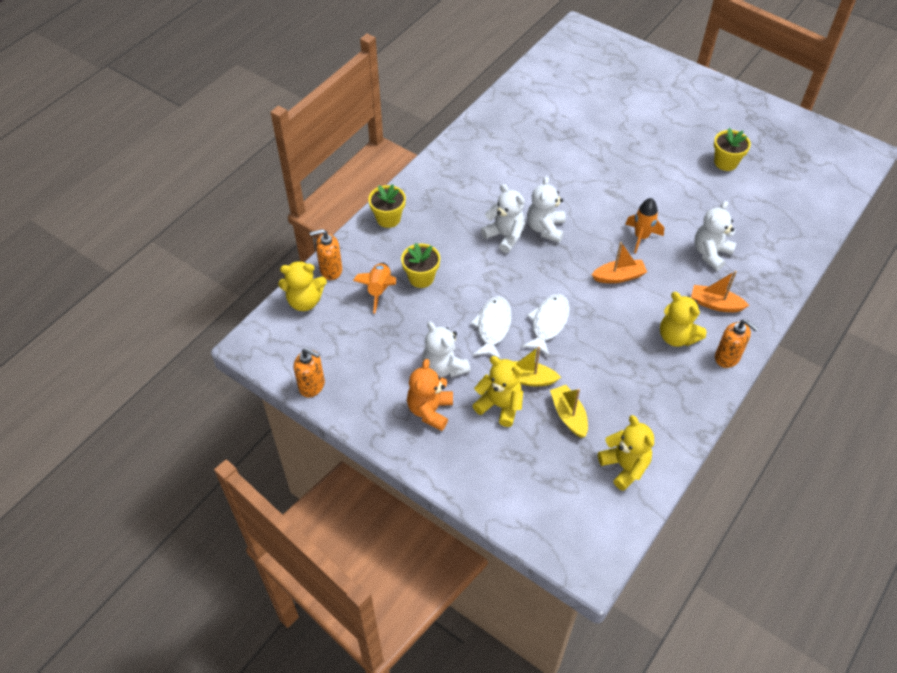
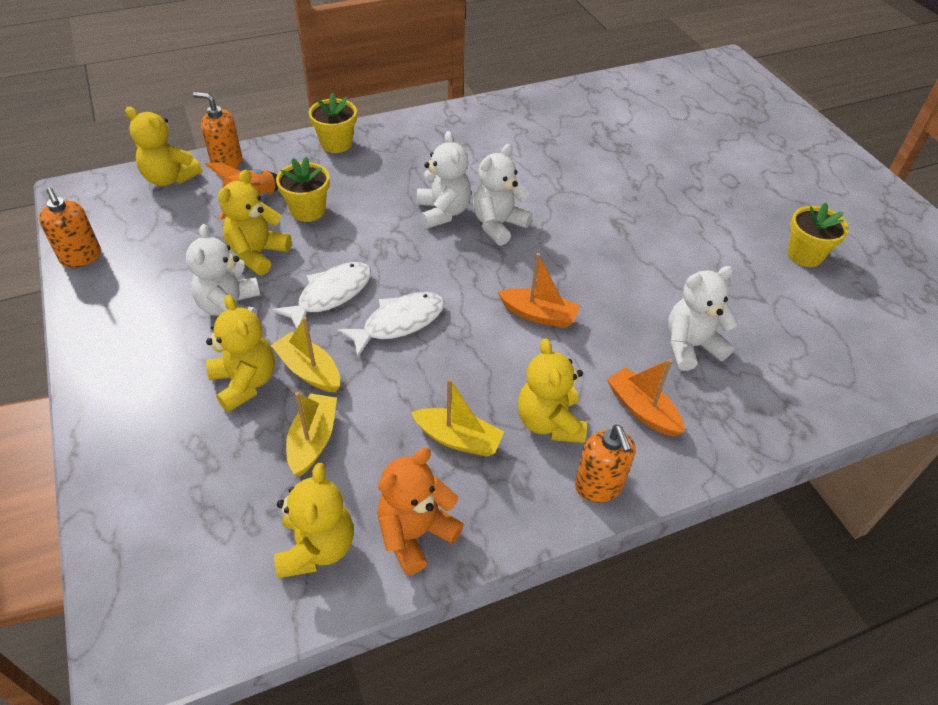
camera: 30 degrees right, 5 degrees down
(421, 324) = (257, 254): none -> yellow teddy bear
(430, 410) = (164, 345): orange teddy bear -> orange teddy bear (415, 533)
(640, 372) = (458, 439): none -> yellow boat
(641, 237) = (610, 286): orange rocket -> none

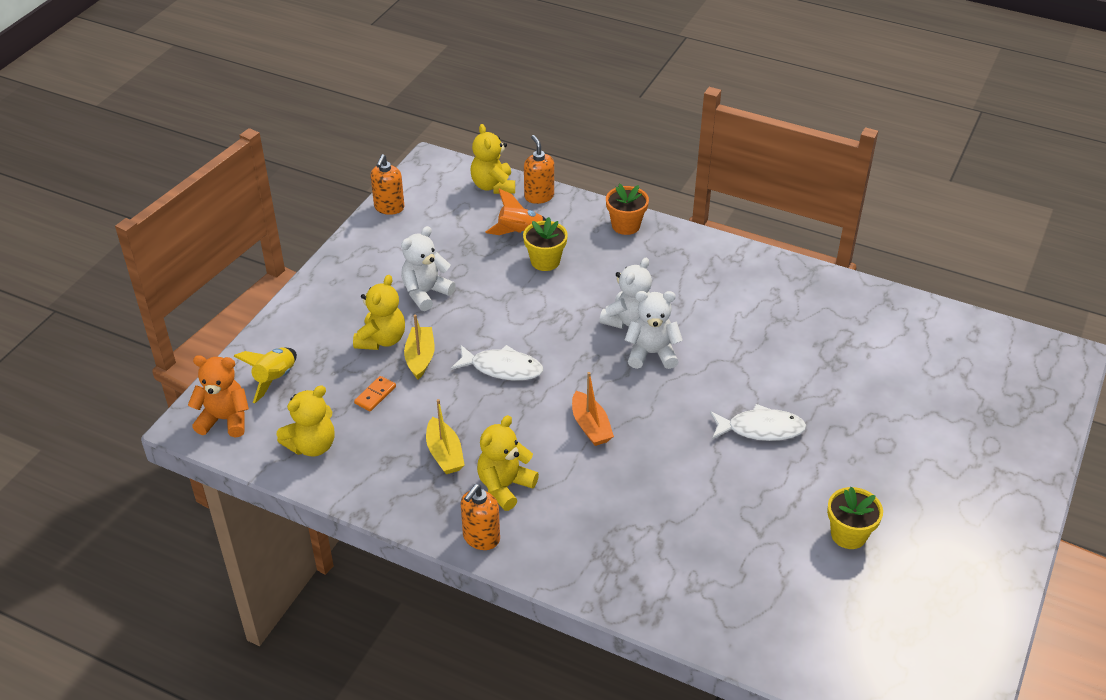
camera: 50 degrees right, 5 degrees down
(175, 514) = (275, 379): none -> yellow rocket
(257, 254) = (480, 270): yellow teddy bear -> none
(313, 440) = (375, 395): yellow boat -> orange domino
(330, 295) = (487, 324): white fish -> white fish (761, 429)
(336, 144) = (626, 225): yellow flower pot -> orange flower pot
(415, 533) = (362, 478): orange teddy bear -> orange teddy bear (225, 419)
(642, 410) = (567, 525): orange boat -> none
(691, 346) = (658, 519): white teddy bear -> none

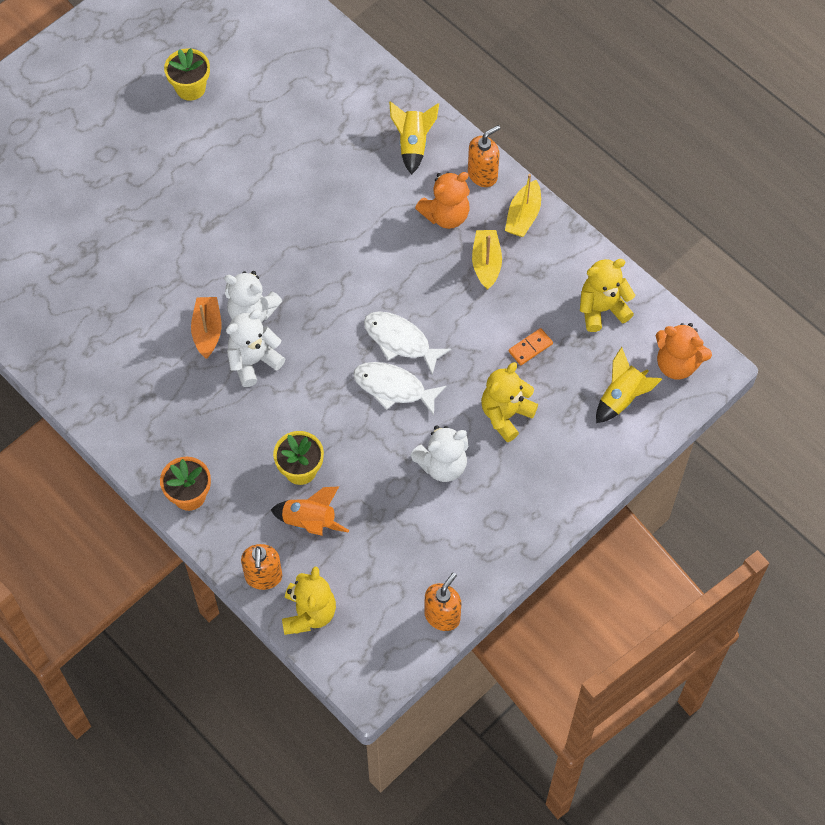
camera: 160 degrees left, 20 degrees up
(420, 358) = (474, 379): yellow boat -> yellow boat (523, 216)
(505, 486) = (446, 215): yellow teddy bear -> orange teddy bear
(572, 547) = (413, 144): none -> yellow rocket
(590, 426) = (347, 251): orange boat -> orange boat (207, 331)
(761, 429) = (200, 201): white fish -> white fish (393, 388)

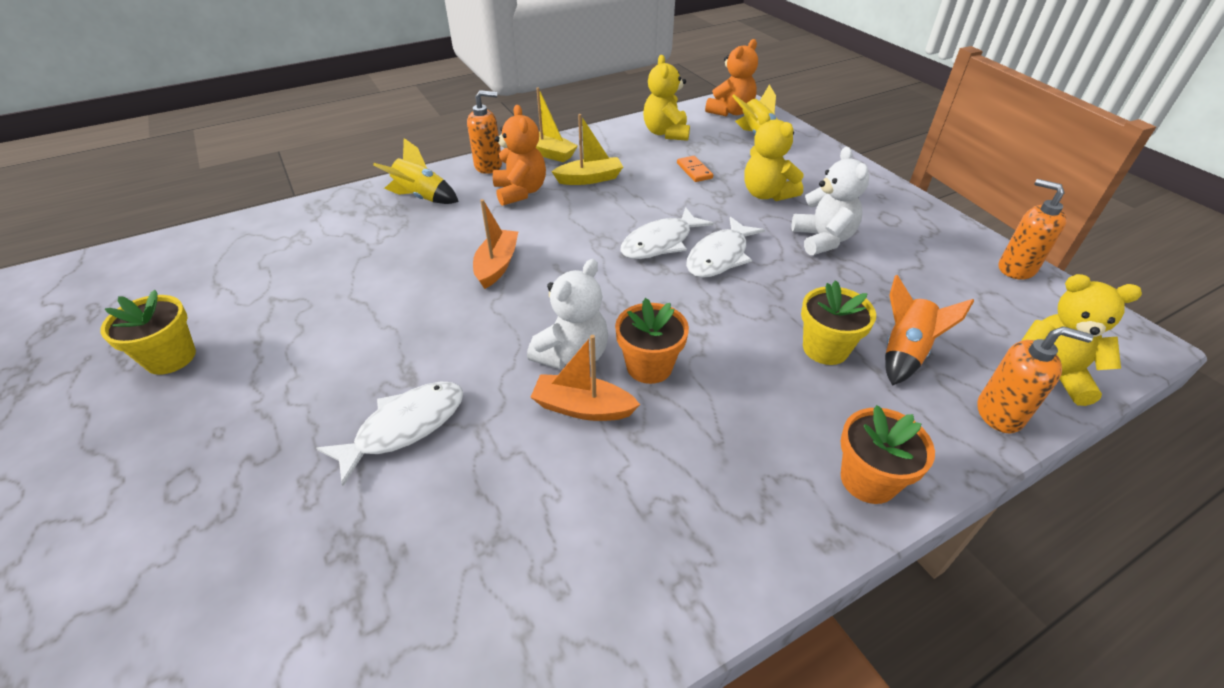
camera: 75 degrees left, 20 degrees down
(169, 241) = (405, 427): none -> white fish
(253, 361) = (649, 366): white teddy bear -> orange flower pot
(336, 234) = (497, 265): none -> orange boat
(482, 174) = (488, 166): orange soap dispenser -> orange soap dispenser turned 105 degrees clockwise
(486, 263) = (589, 179): yellow boat -> yellow boat turned 150 degrees clockwise

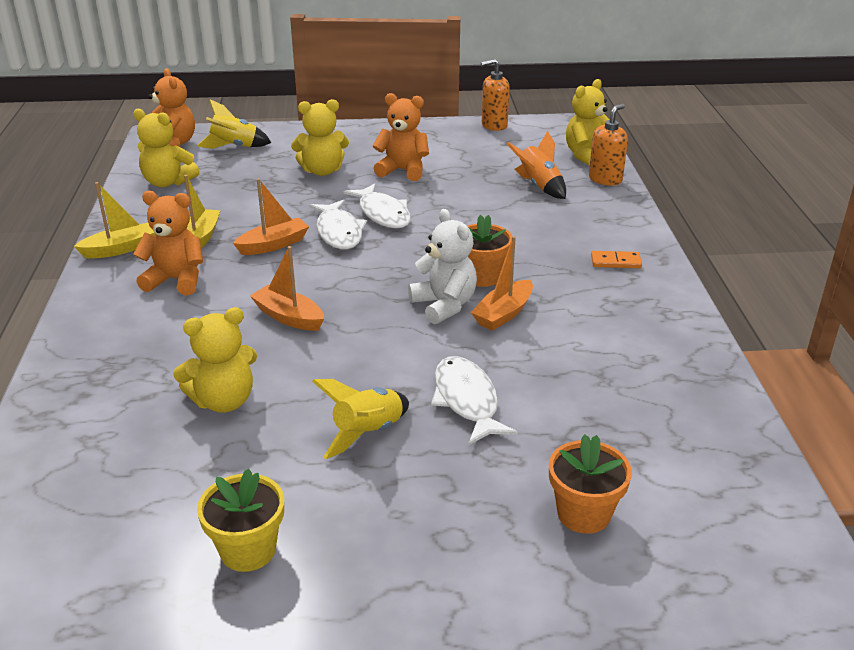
camera: 65 degrees left, 10 degrees down
(361, 276) = (223, 401): none -> yellow teddy bear
(421, 198) = (112, 341): yellow rocket -> yellow rocket (368, 433)
(488, 166) = (98, 288): orange soap dispenser -> none
(609, 216) = (273, 245): none -> orange boat
(694, 171) = (250, 188): orange domino -> orange domino (615, 262)
(823, 239) = (403, 170): white teddy bear -> orange teddy bear
(825, 348) = (515, 209): yellow flower pot -> none
(868, 480) = (628, 233): orange flower pot -> orange flower pot (583, 514)

